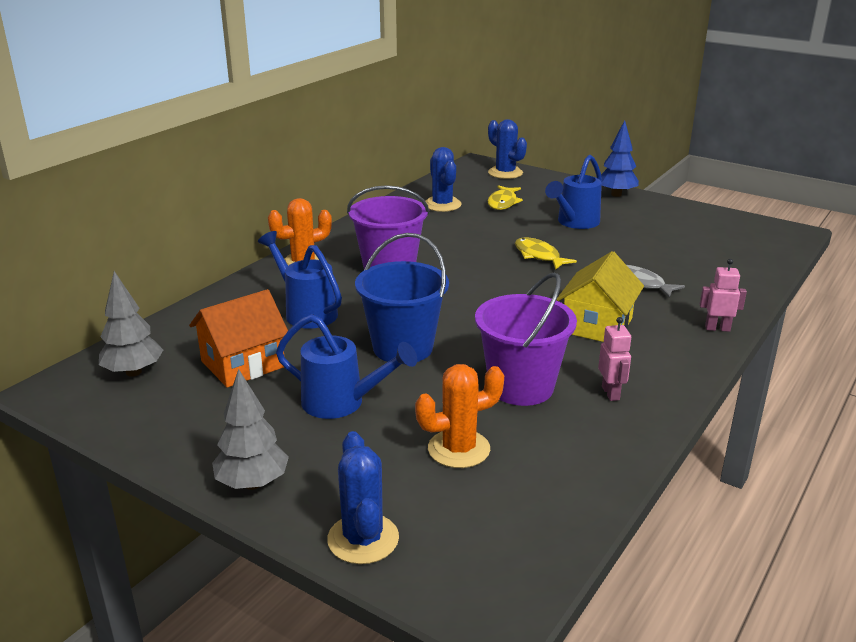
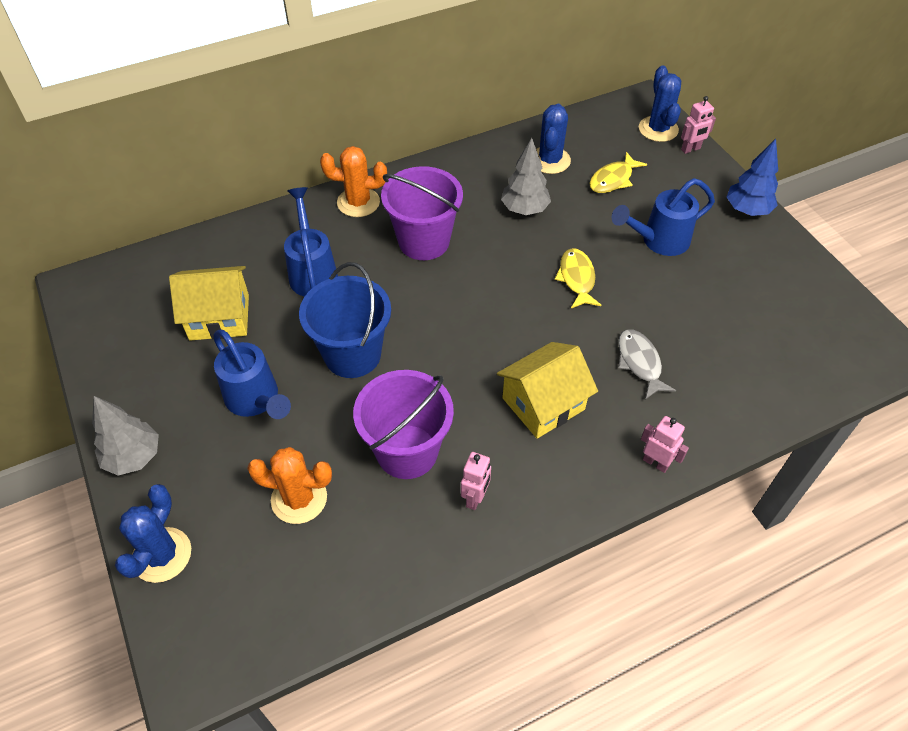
camera: 30 degrees right, 25 degrees up
(133, 372) = (140, 290): grey tree -> grey tree (524, 209)
(243, 364) = (219, 317): orange house -> yellow house
(541, 177) = (691, 149): none -> pink robot

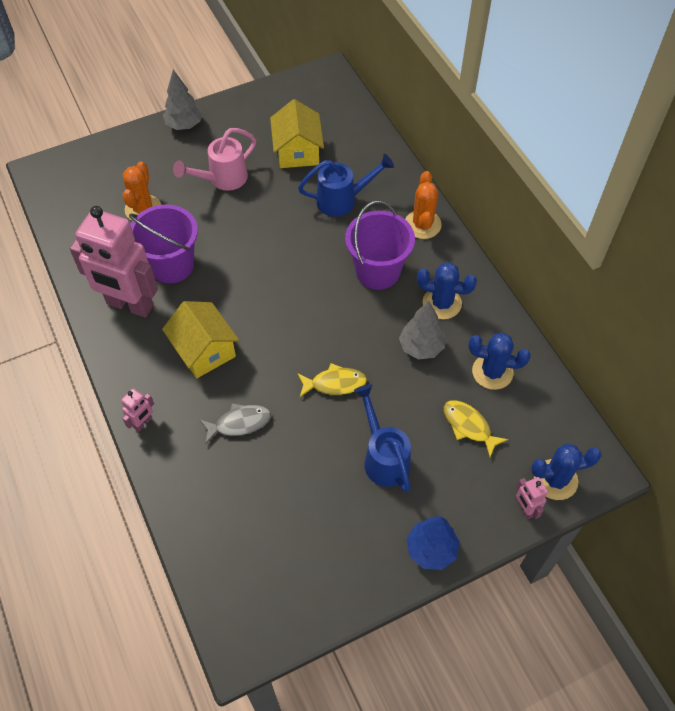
camera: 90 degrees right, 5 degrees up
(162, 555) = (115, 148): blue cactus -> blue cactus (442, 303)
(256, 400) = (223, 179): blue watering can -> pink watering can
(352, 354) = (259, 230): blue bucket -> none
(475, 498) = (129, 305): pink robot -> pink robot, size x2.46

